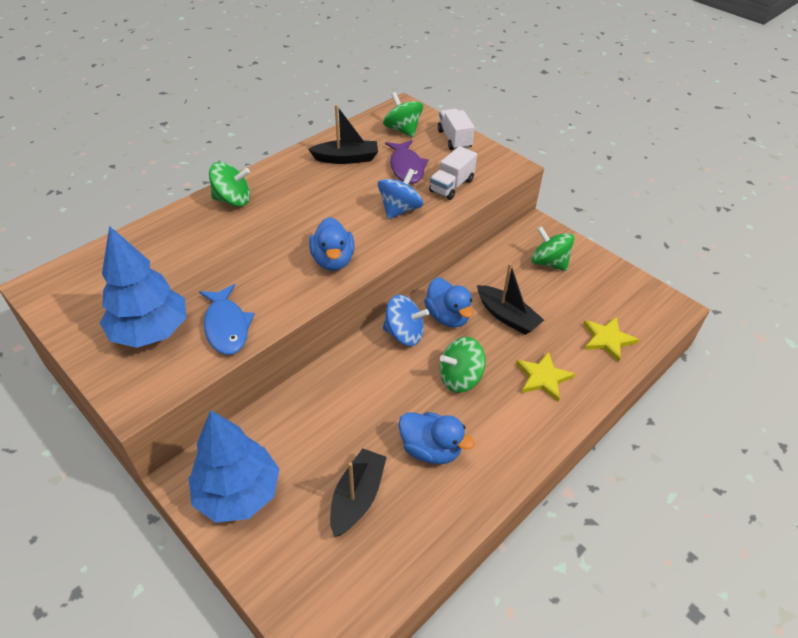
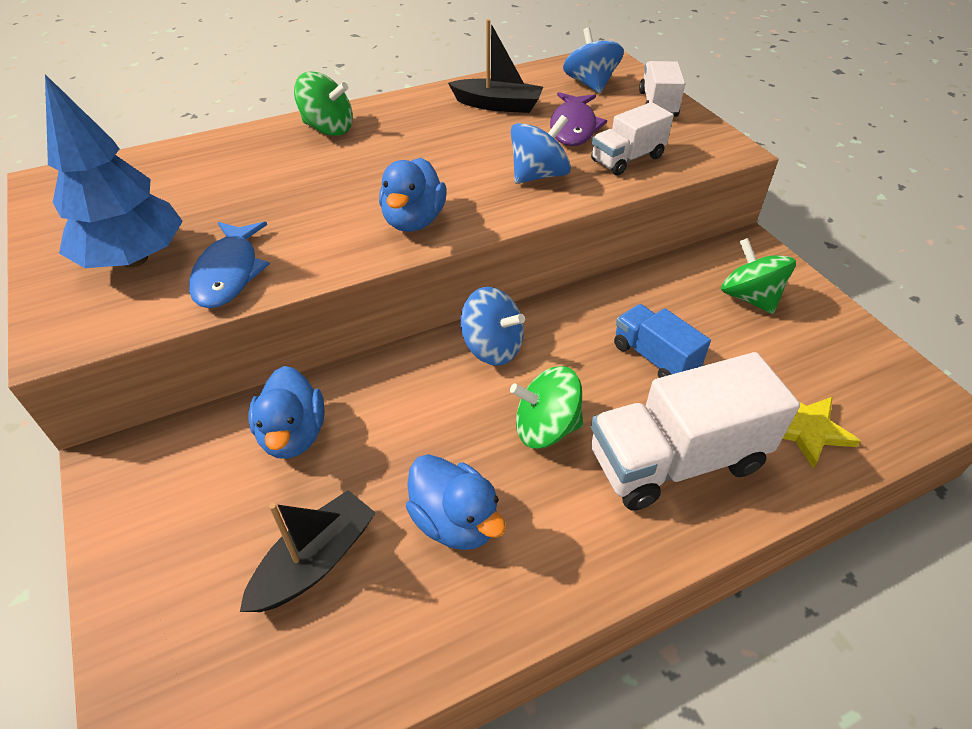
camera: 20 degrees right, 0 degrees up
(238, 493) = (161, 505): blue tree -> none
(402, 130) = (590, 84): green spinning top -> blue spinning top
(447, 316) = (565, 338): blue duck -> blue duck (293, 435)
(507, 316) = (654, 358): black boat -> blue truck
(543, 378) = (676, 460): yellow star -> white truck

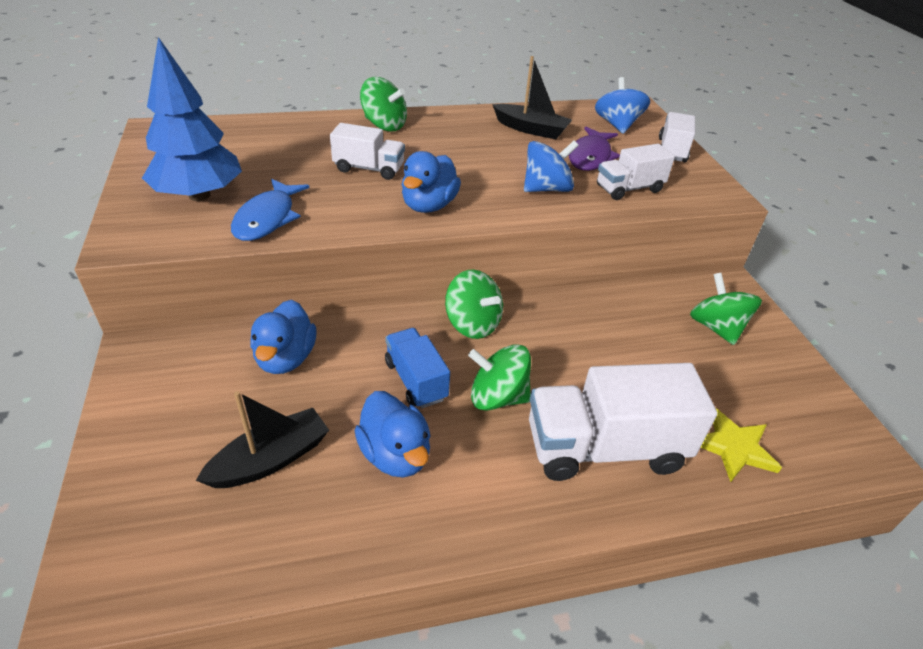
camera: 10 degrees right, 5 degrees down
(329, 187) = (369, 169): none -> white truck
(492, 347) = (472, 324): blue spinning top -> green spinning top
(654, 358) = (612, 360): blue truck -> blue truck (416, 380)

